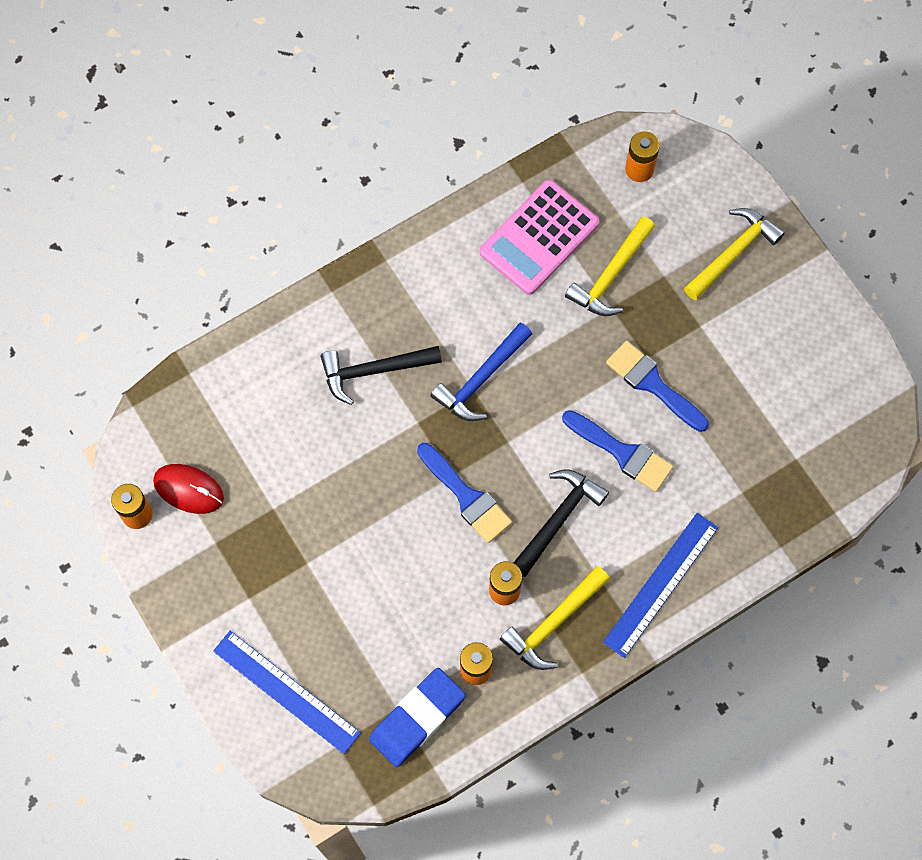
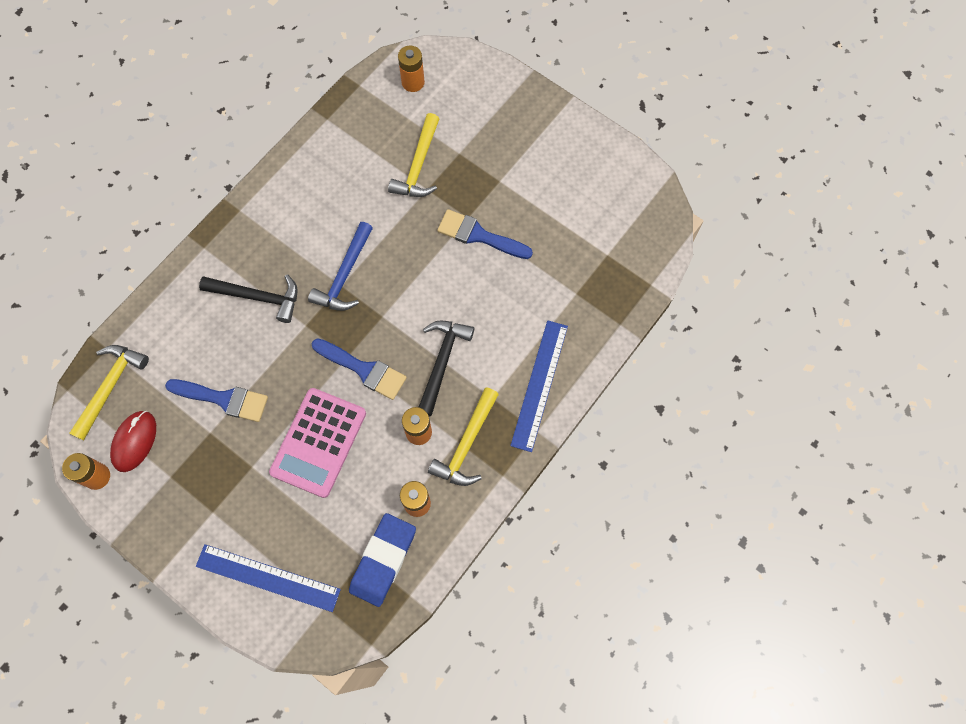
camera: 20 degrees left, 0 degrees up
(188, 489) = (134, 441): red mouse -> red mouse turned 75 degrees counterclockwise
(374, 371) = (257, 297): black hammer -> black hammer turned 135 degrees counterclockwise
(539, 238) = (354, 156): pink calculator -> pink calculator (318, 442)
(622, 453) = (474, 294): blue brush -> blue brush (223, 399)
(733, 253) = (505, 120): yellow hammer -> yellow hammer (110, 387)

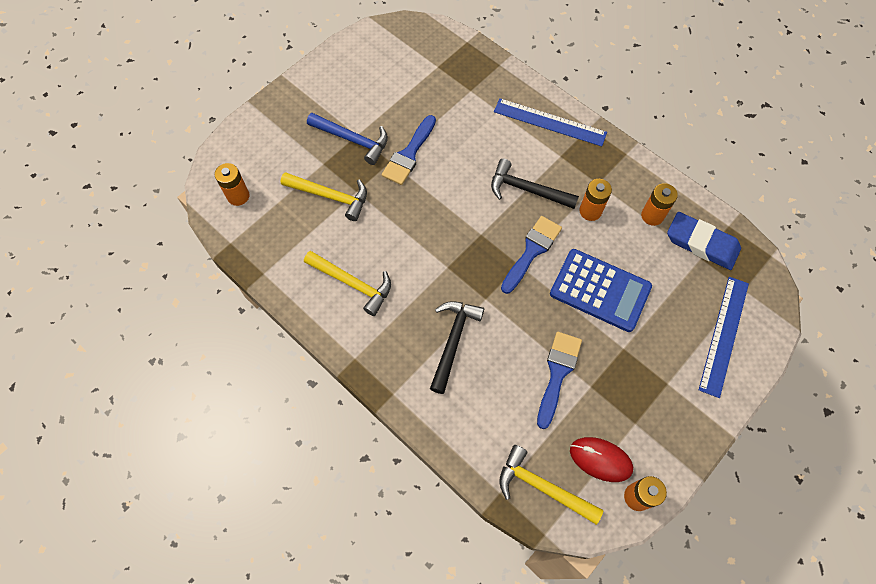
camera: 85 degrees left, 5 degrees down
(318, 442) = (600, 290): pink calculator -> blue calculator
(345, 275) = (437, 263): blue hammer -> blue hammer (352, 140)
(466, 444) = (600, 177): yellow hammer -> yellow hammer (352, 283)

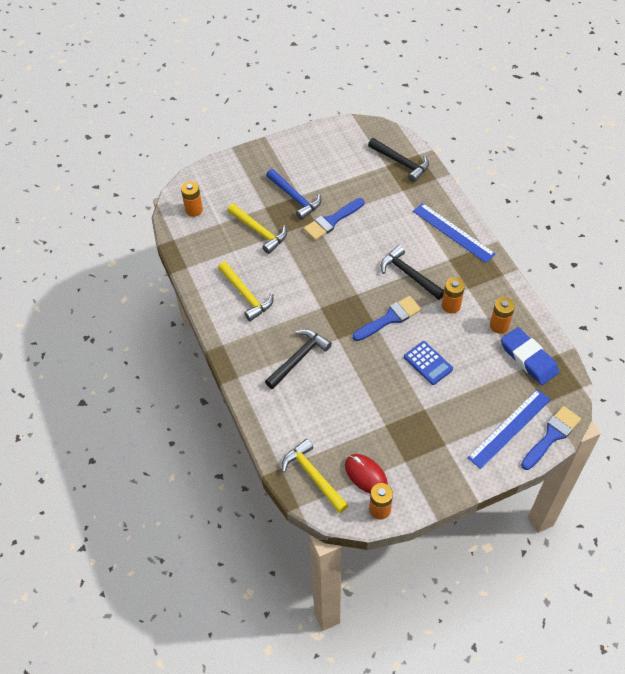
camera: 25 degrees right, 10 degrees down
(452, 58) = (401, 162): none -> black hammer
(557, 373) = (364, 407): blue brush -> blue brush (551, 436)
(600, 290) = (428, 363): blue calculator -> blue calculator, size x0.60

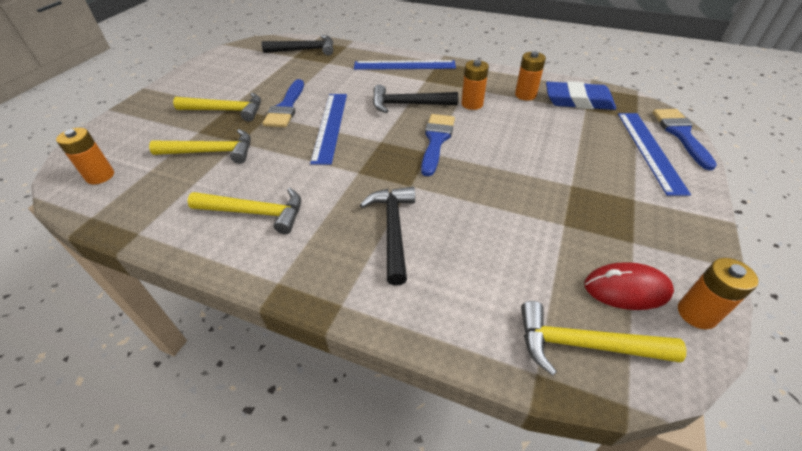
camera: 45 degrees left, 10 degrees down
(294, 198) = (226, 110): blue hammer -> yellow hammer
(341, 258) = (330, 126): none -> blue ruler
(428, 363) = (517, 150): blue calculator -> none

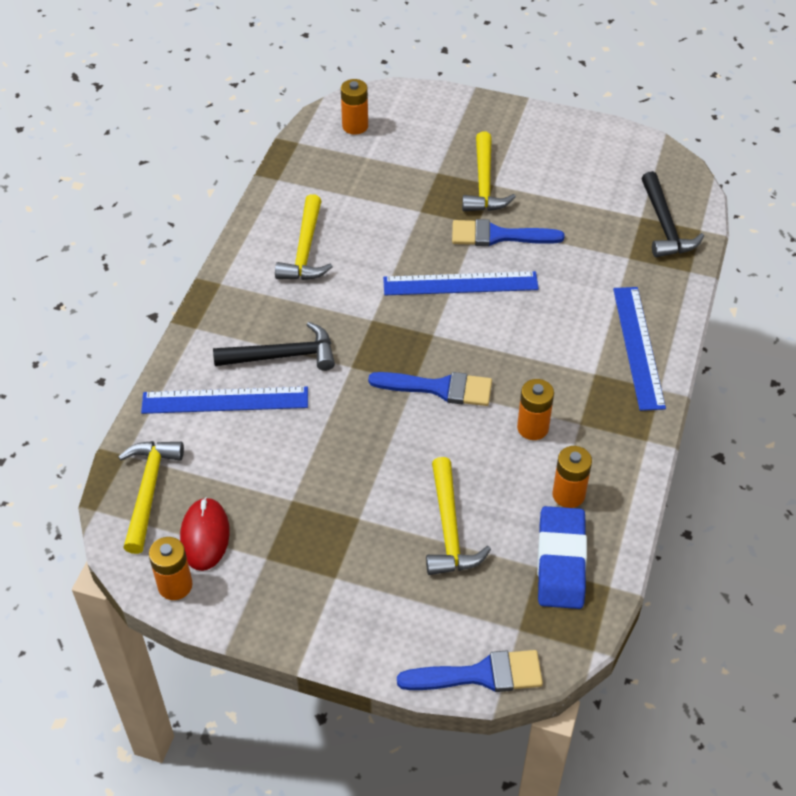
camera: 85 degrees right, 5 degrees up
(211, 152) = (400, 193): yellow hammer -> yellow hammer (449, 528)
(408, 104) = (522, 357): black hammer -> none
(650, 150) = (436, 622): blue ruler -> blue ruler (225, 400)

